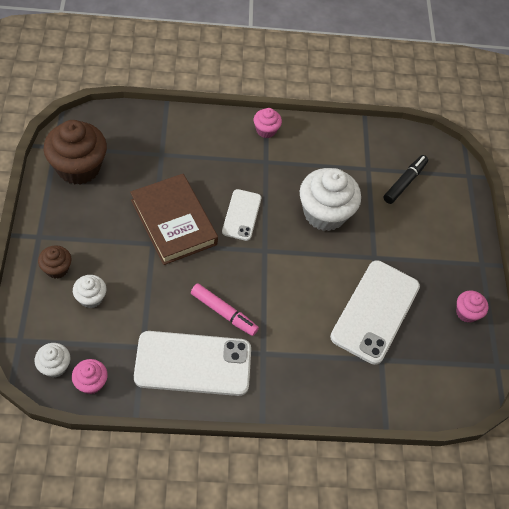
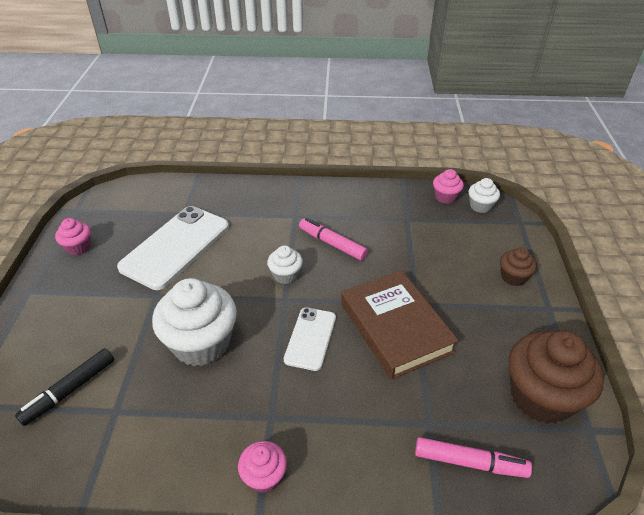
camera: 170 degrees left, 15 degrees down
(91, 298) = (467, 253): white cupcake -> white cupcake (285, 275)
(141, 132) = (469, 462): none -> pink marker
(193, 364) = (359, 208): white phone -> none

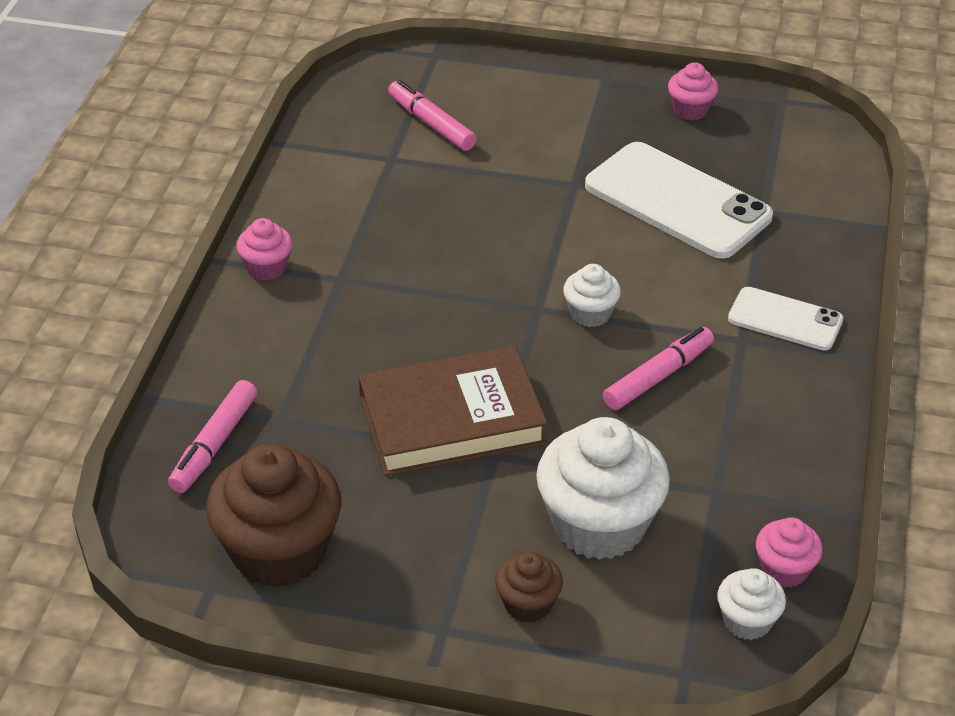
camera: 100 degrees right, 0 degrees up
(70, 390) = (431, 124): black marker -> pink marker
(201, 343) = (474, 224): white cupcake -> white cupcake (599, 525)
(310, 338) = (455, 326): white phone -> white phone (785, 320)

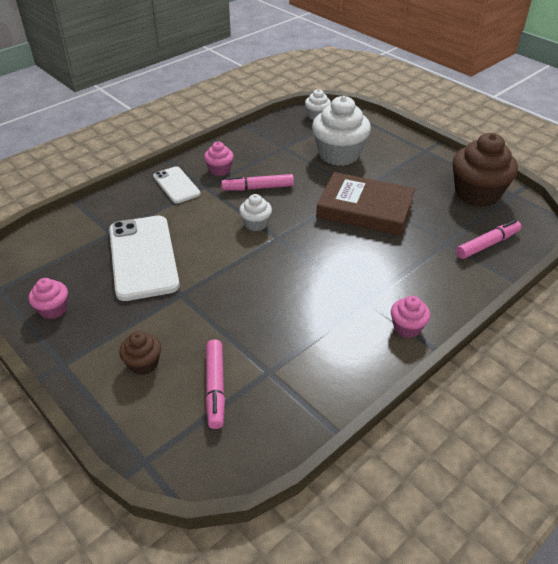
camera: 145 degrees left, 0 degrees up
(528, 604) = (388, 145): brown cupcake -> brown cupcake (143, 364)
(784, 570) = (288, 121): pink cupcake -> pink cupcake (220, 170)

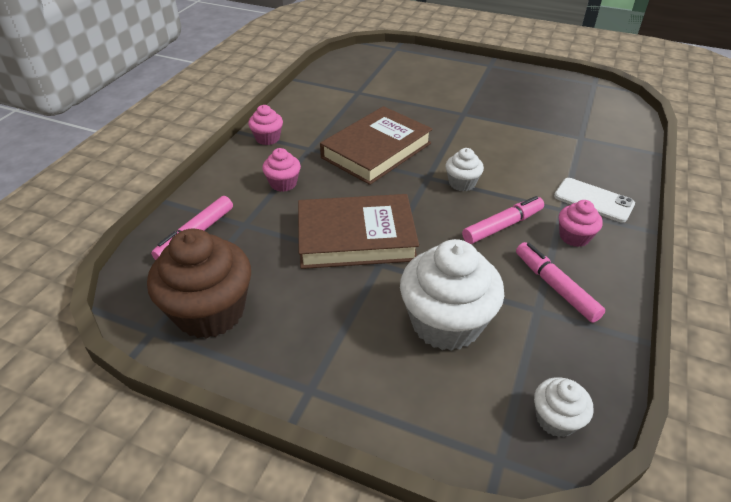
camera: 155 degrees right, 0 degrees up
(53, 309) = (538, 84): pink cupcake -> pink cupcake (283, 183)
(143, 257) = (526, 128): white phone -> none
(143, 364) = (442, 76): brown cupcake -> none
(215, 387) = (385, 78): pink marker -> pink marker (555, 287)
(303, 276) = (376, 150): none -> brown book

